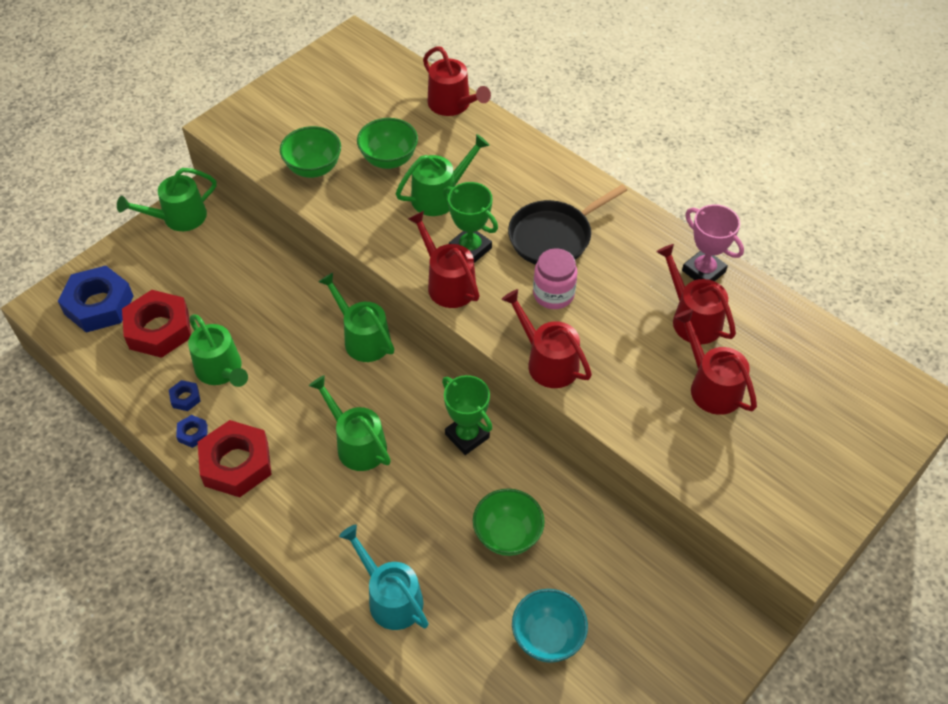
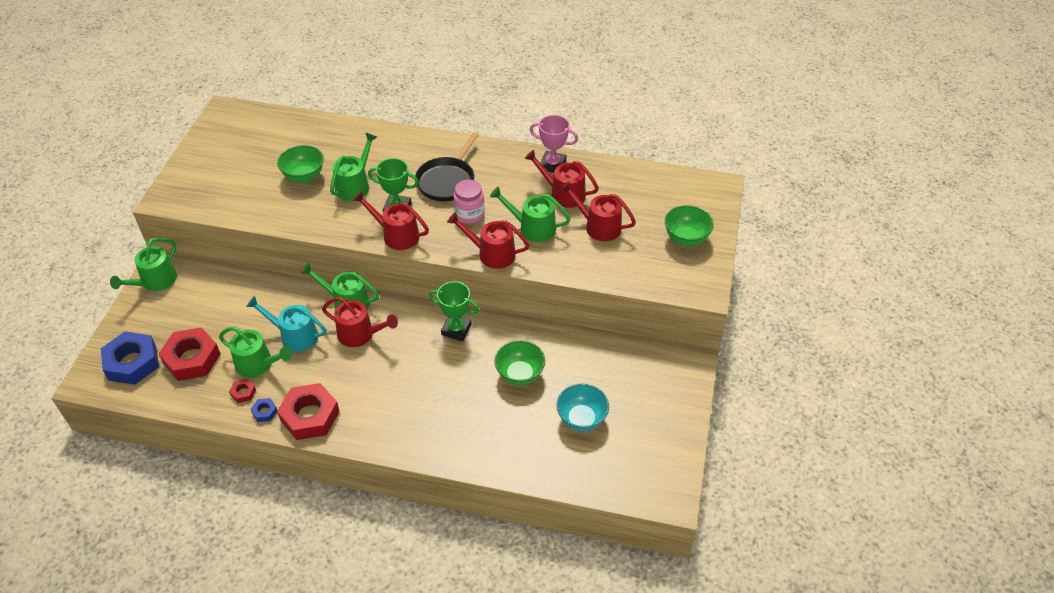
camera: 30 degrees left, 5 degrees down
(185, 398) = (243, 393): blue nut -> red nut
(313, 168) = (253, 201): green bowl -> green bowl (686, 238)
(357, 444) = (386, 366): green watering can -> green watering can (532, 228)
(391, 598) = (470, 444): turquoise watering can -> turquoise watering can (295, 336)
(452, 104) = (325, 127): red watering can -> red watering can (360, 334)

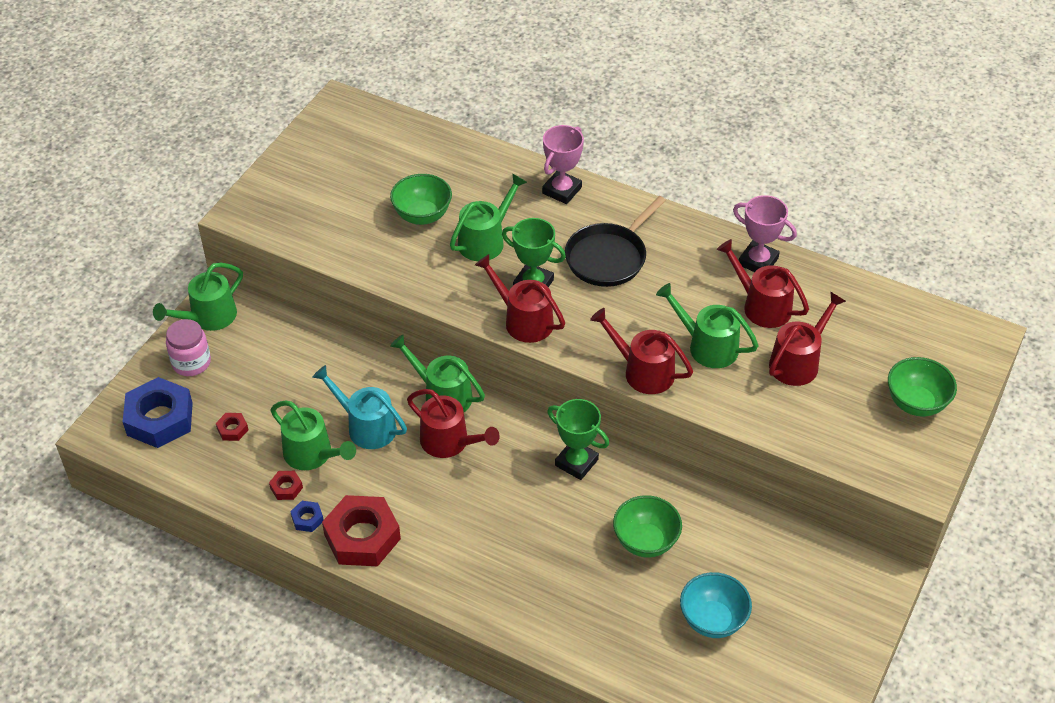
camera: 15 degrees right, 0 degrees up
(192, 359) = (232, 429): red nut -> red nut, size x0.44
(402, 142) = (562, 190): none -> pink trophy
(469, 214) = (627, 310): pink jar -> pink jar (191, 362)
(598, 226) = (798, 362): red watering can -> red watering can turned 90 degrees clockwise

